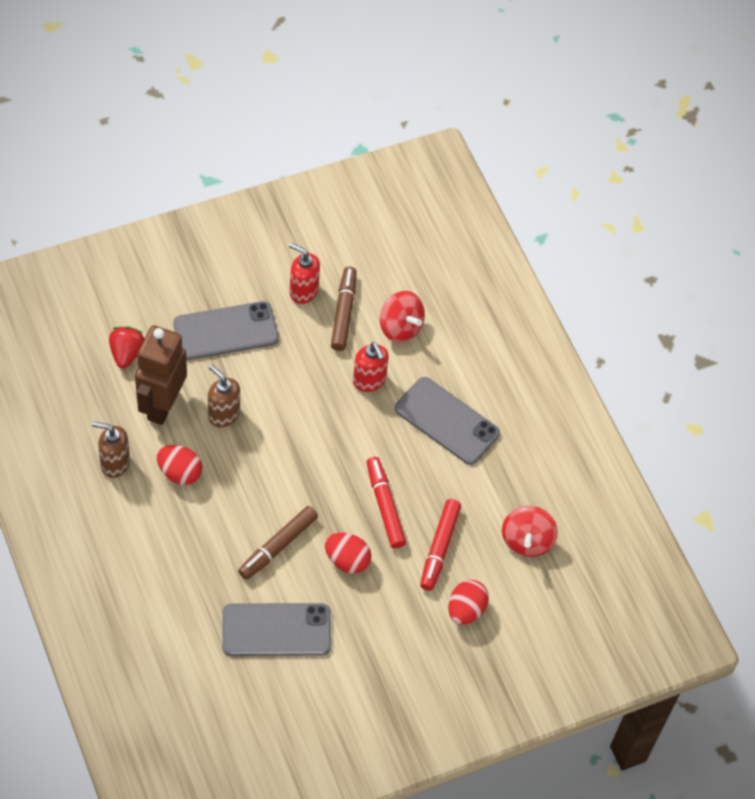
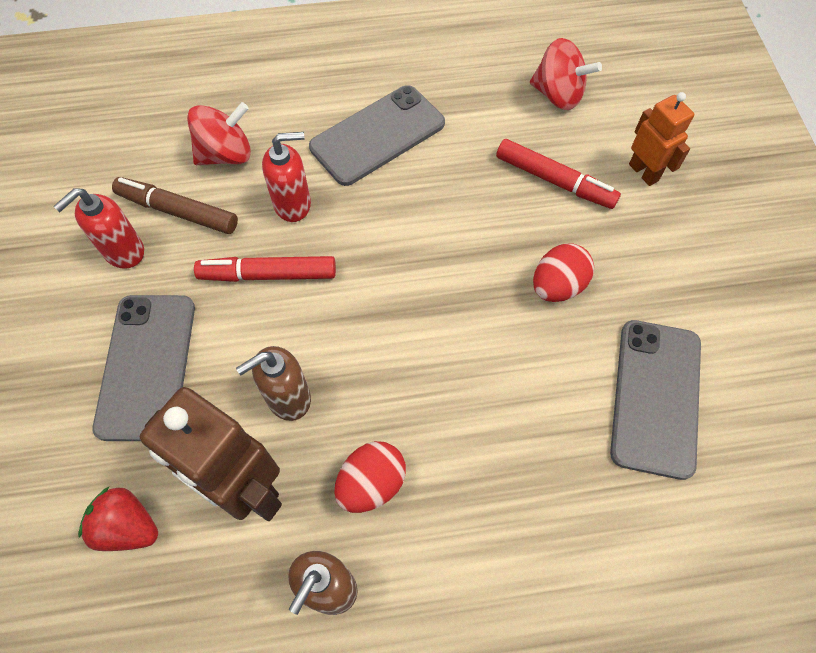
camera: 70 degrees left, 5 degrees up
(278, 546) = (522, 368): brown marker -> none
(385, 506) = (484, 226): red marker -> red marker (268, 274)
(466, 610) = (644, 172): red egg -> orange robot

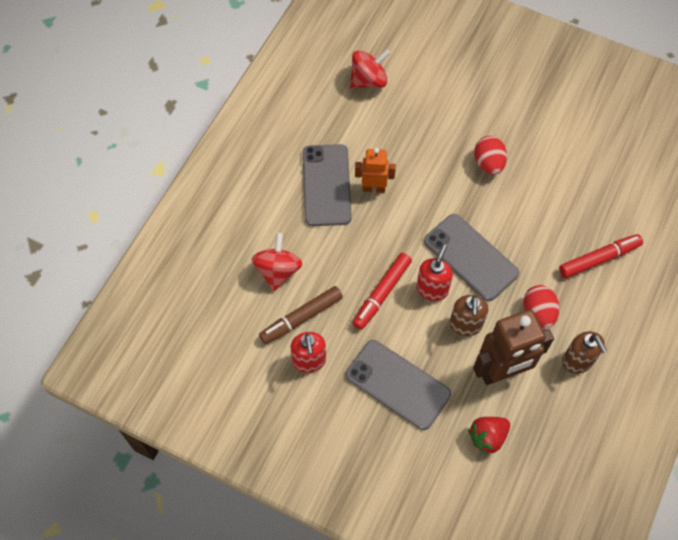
camera: 55 degrees left, 0 degrees up
(293, 204) = (342, 255): red soap dispenser -> red soap dispenser (432, 289)
(554, 181) = (424, 121): red marker -> red marker (599, 259)
(644, 172) = (450, 78): orange robot -> orange robot (373, 188)
(655, 397) = (576, 164): grey phone -> grey phone (470, 257)

